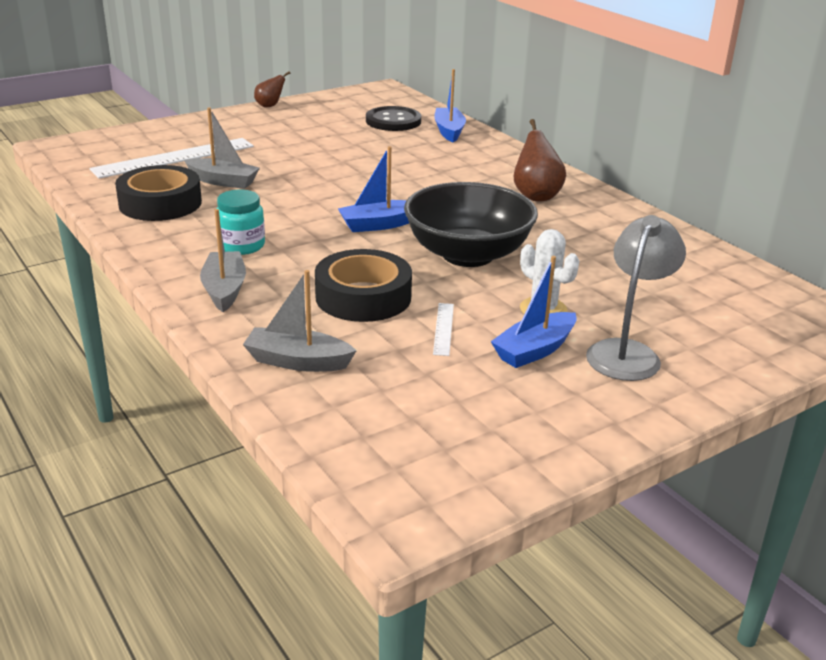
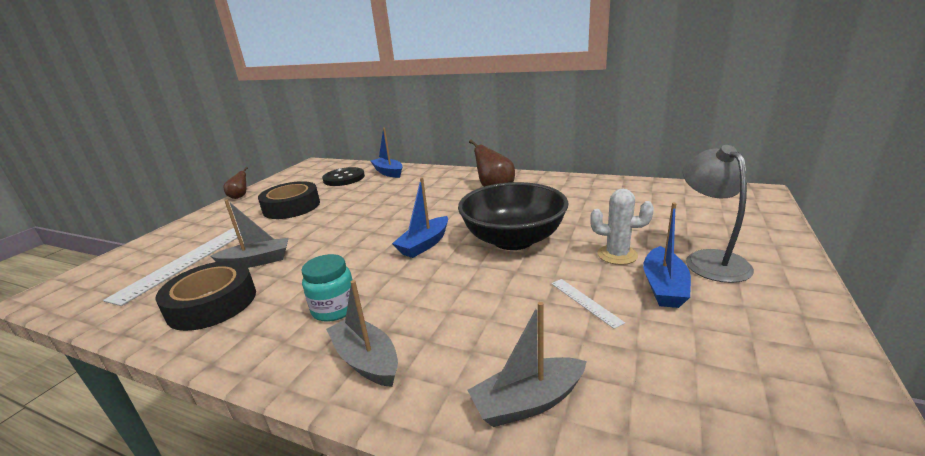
camera: 30 degrees left, 5 degrees down
(363, 297) = (492, 305): black tape -> black tape (291, 207)

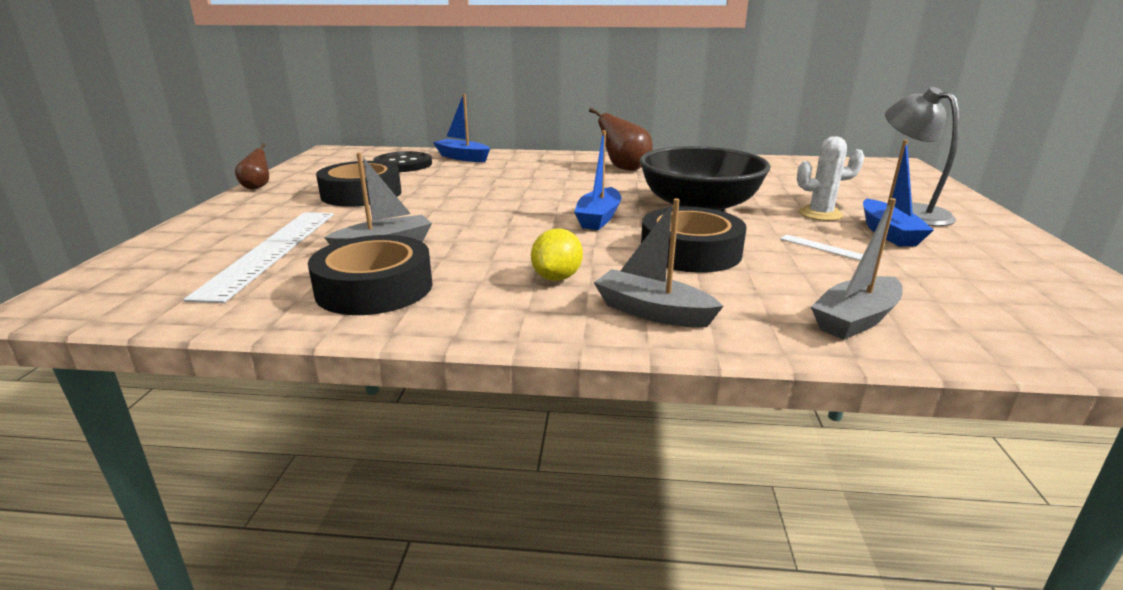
camera: 20 degrees left, 0 degrees up
(334, 309) = (557, 277): turquoise jar -> yellow lemon
(460, 291) = (690, 251): none -> black tape

